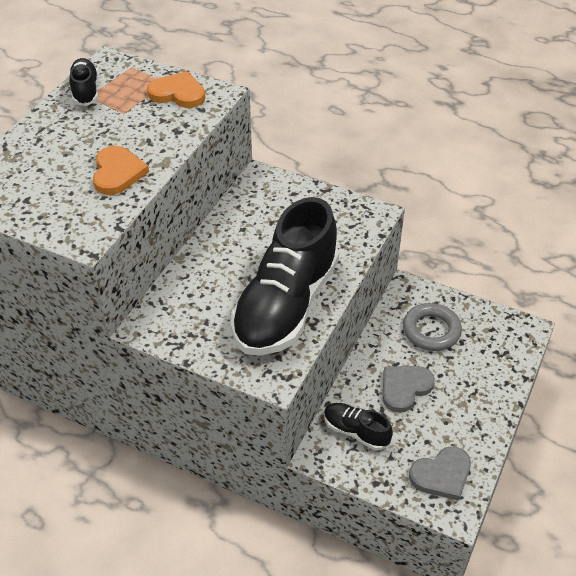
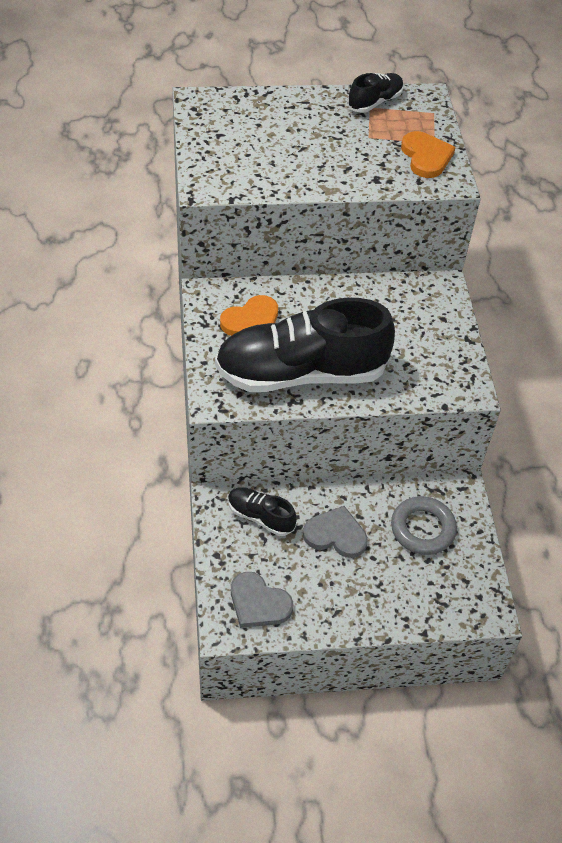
camera: 55 degrees right, 5 degrees up
(117, 173) = (292, 169): orange heart -> orange heart (251, 321)
(356, 431) = (260, 517): black shoe -> black shoe turned 60 degrees counterclockwise

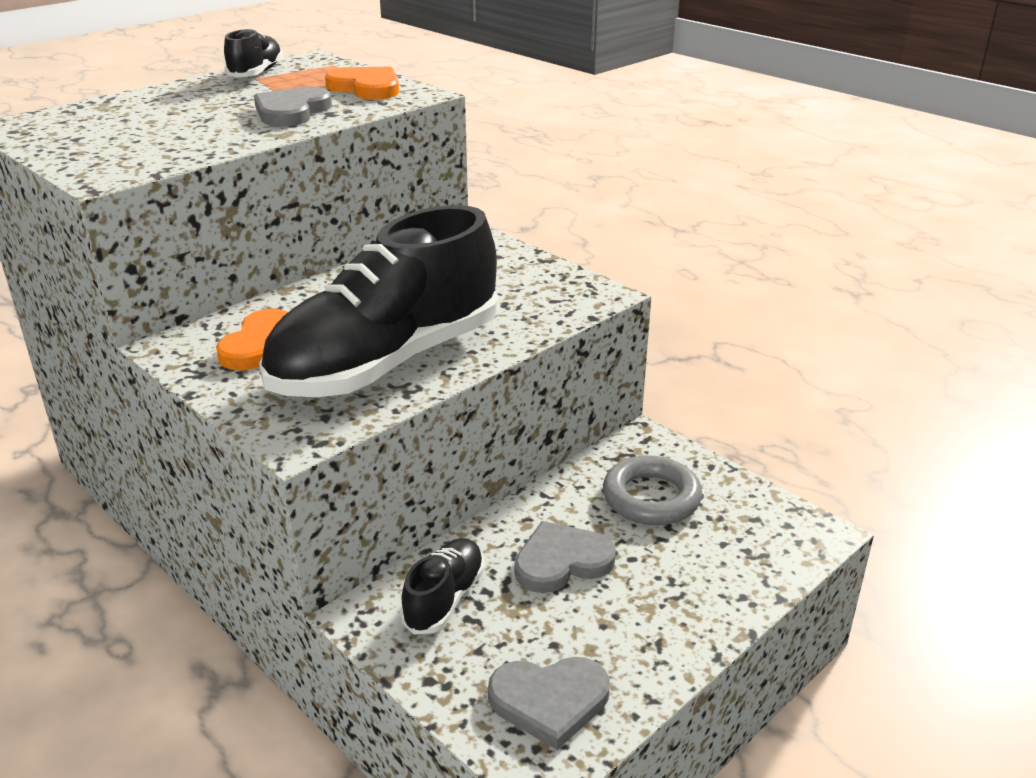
camera: 35 degrees left, 20 degrees down
(260, 517) = (444, 599): black shoe -> black shoe turned 120 degrees clockwise
(356, 165) = (292, 111): none -> grey heart

